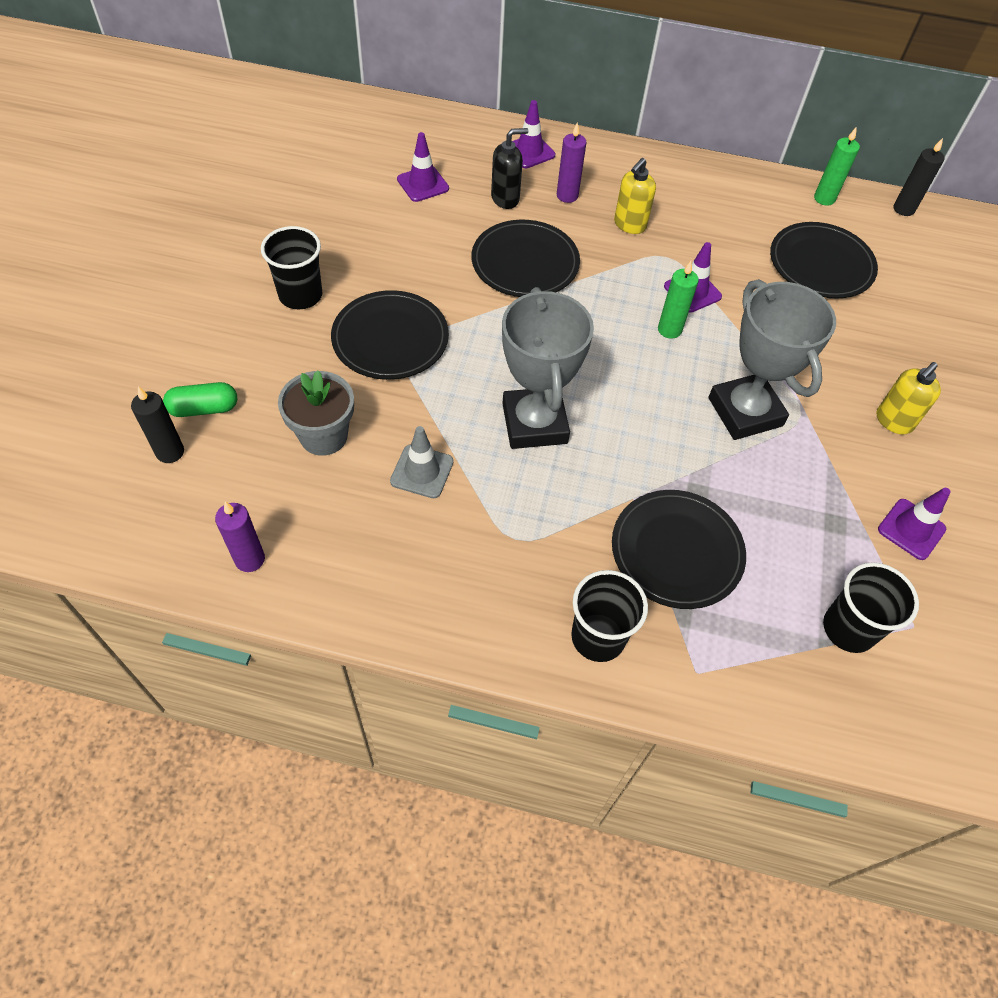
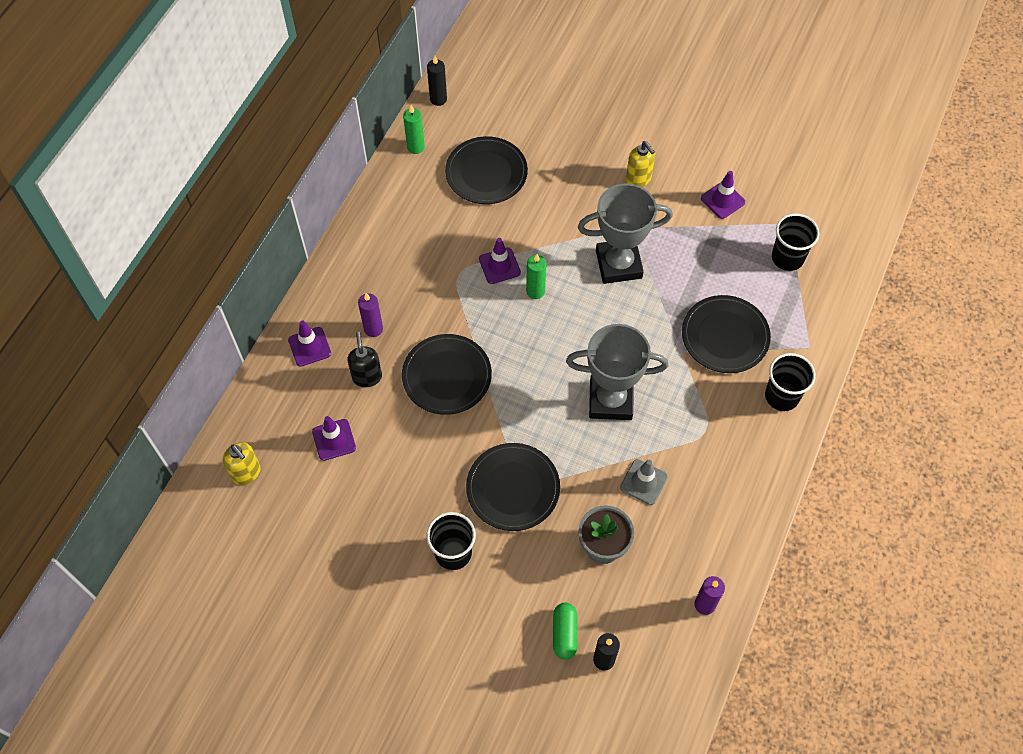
camera: 75 degrees left, 5 degrees up
(629, 225) = (418, 291): yellow soap dispenser -> yellow soap dispenser (246, 473)

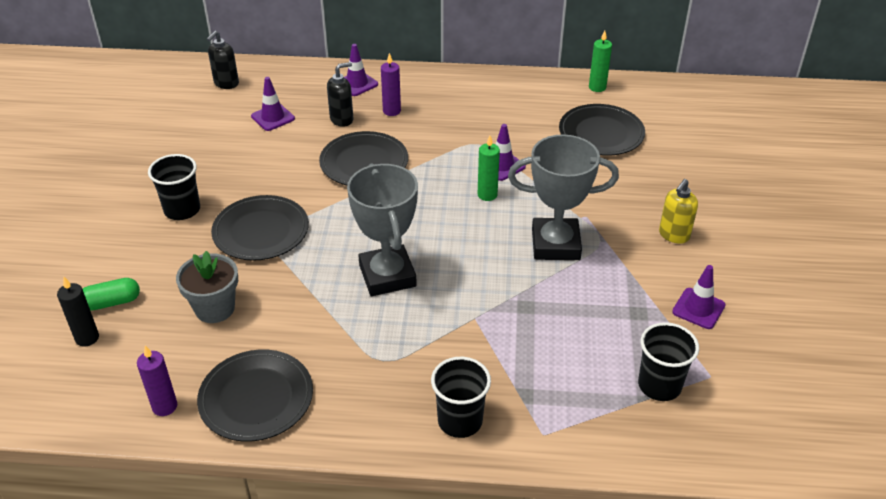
camera: 70 degrees right, 20 degrees down
(246, 473) = (226, 83): yellow soap dispenser -> black soap dispenser
(438, 99) = (660, 87): black candle -> none
(618, 264) = (555, 244): grey trophy -> grey trophy turned 60 degrees counterclockwise
(643, 482) = (300, 323): grey traffic cone -> none
(725, 336) = (515, 350): black plate -> black plate (256, 398)

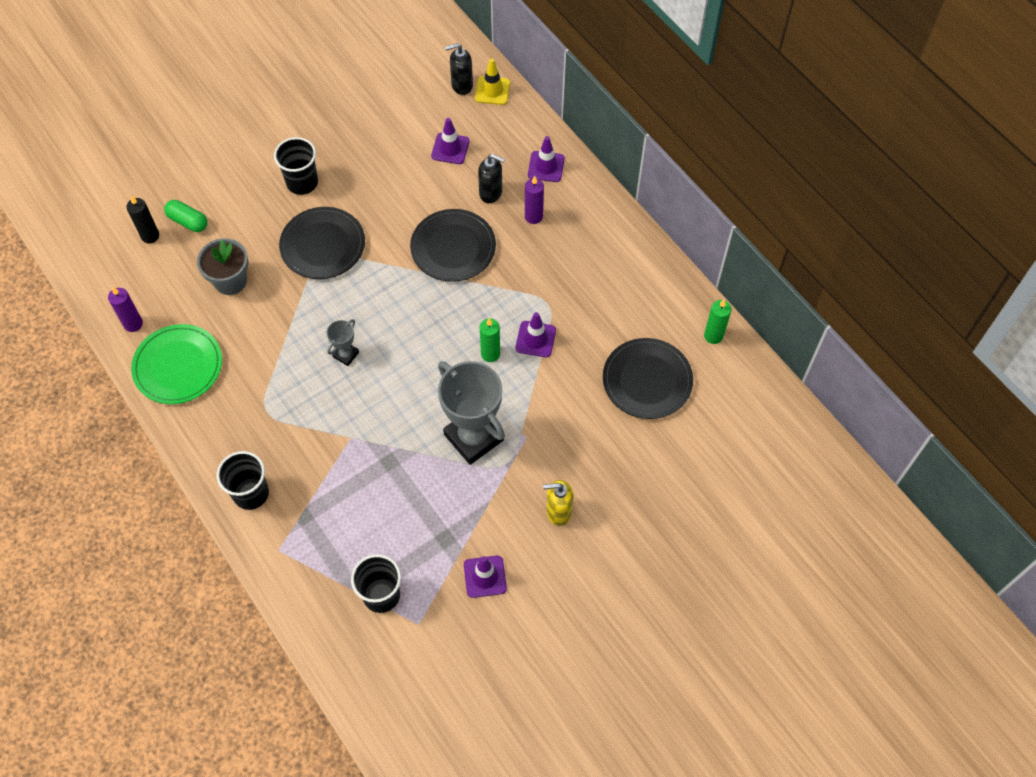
camera: 50 degrees right, 20 degrees up
(254, 73) = (492, 90): none -> yellow traffic cone
(256, 398) = (178, 366): black plate -> green plate
(387, 276) = (346, 354): grey trophy -> grey trophy, size x0.46

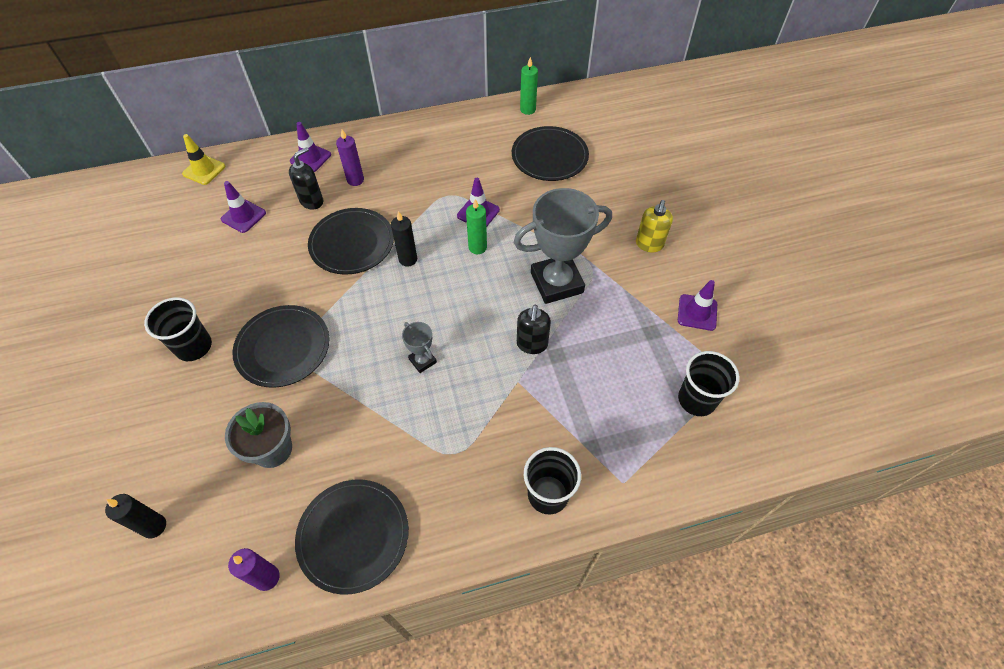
camera: 70 degrees left, 5 degrees down
(178, 366) = (353, 536): green plate -> black plate
(188, 221) = (163, 476): green capsule -> none
(452, 300) = (408, 259): none -> black candle
(461, 85) = (180, 189): black soap dispenser -> black soap dispenser (532, 344)

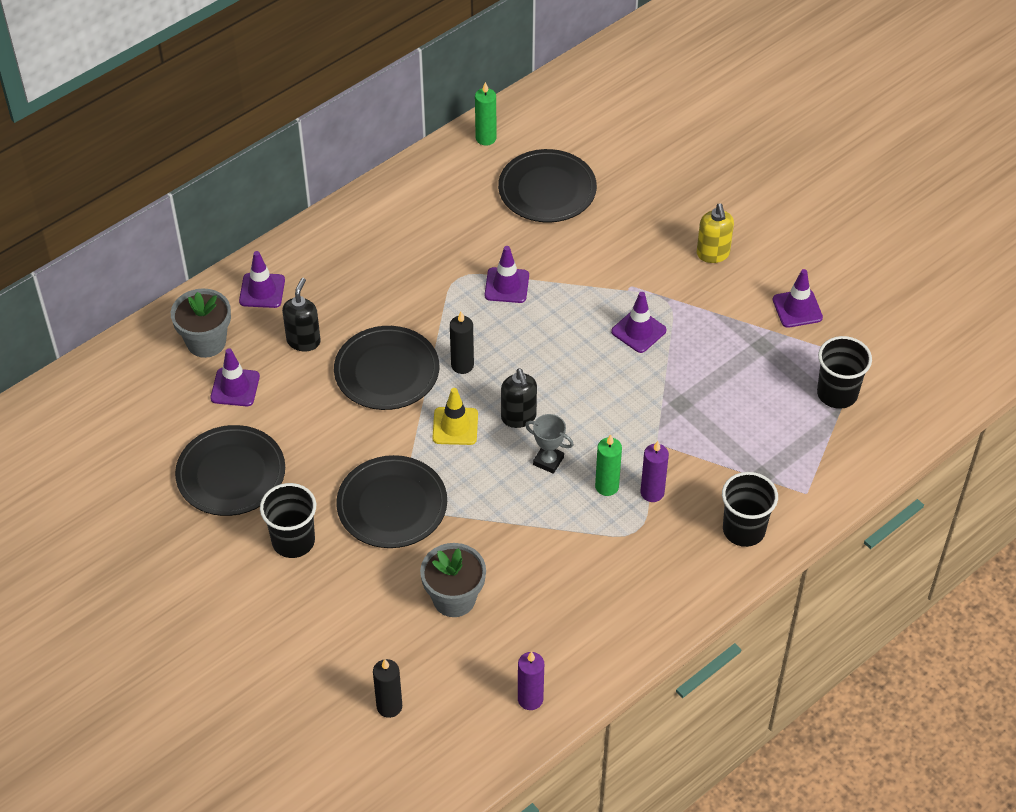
camera: 25 degrees left, 5 degrees down
(204, 170) = (140, 352): yellow traffic cone -> yellow traffic cone (455, 426)
(249, 179) = (206, 342): none -> grey flower pot
(353, 536) = (586, 635): black plate -> black plate (231, 473)
(355, 180) = (337, 298): purple candle -> purple candle (652, 492)
(477, 247) = (531, 324): green candle -> green candle (607, 486)
(532, 344) = (649, 403): black soap dispenser -> black soap dispenser (518, 417)
(556, 283) = (638, 331): grey trophy -> purple traffic cone

